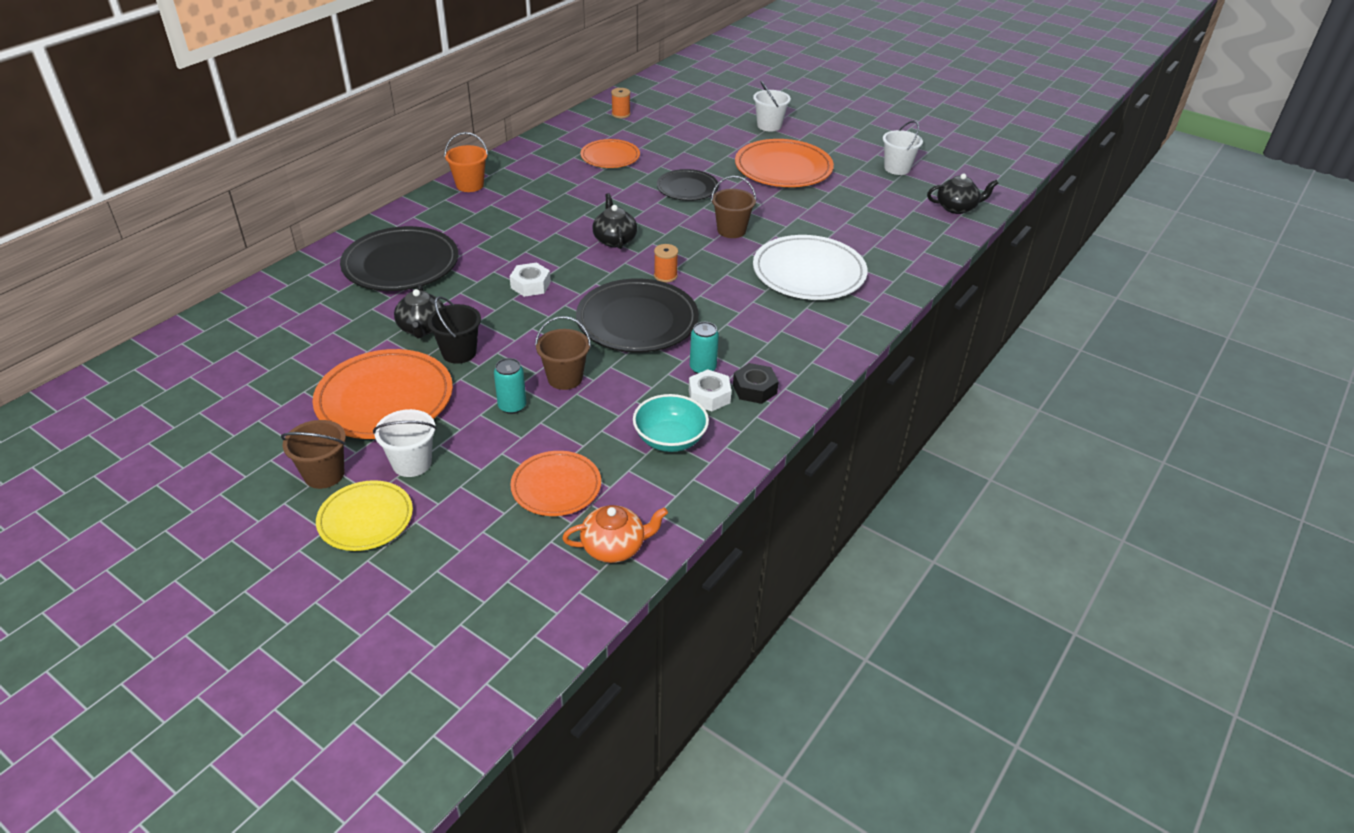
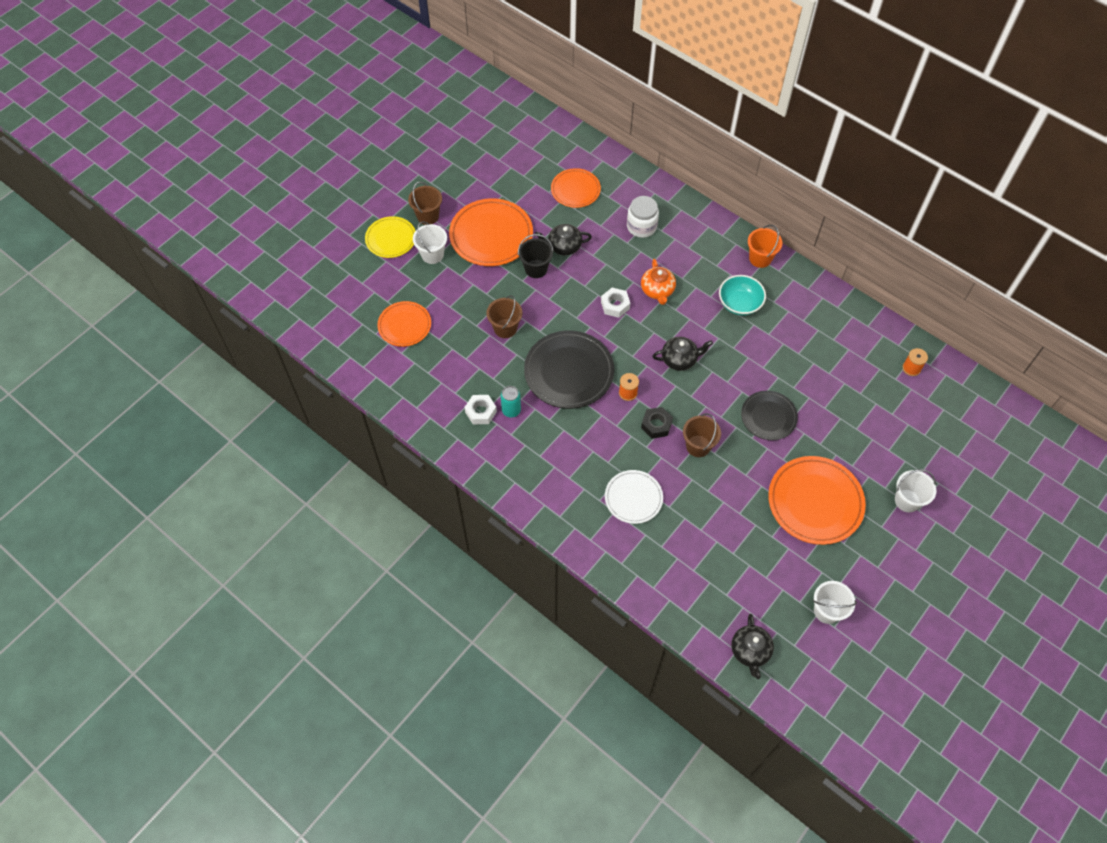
camera: 95 degrees right, 20 degrees up
(401, 264) = (641, 226): black plate -> white jar
(512, 406) = (479, 300): turquoise can -> none
(610, 157) = (821, 358): orange plate -> orange plate (575, 190)
(614, 547) = (353, 354): orange teapot -> orange teapot (657, 290)
(670, 439) = (439, 386): turquoise bowl -> turquoise bowl (739, 304)
(754, 389) = (486, 441): black nut -> black nut (656, 425)
(809, 273) = (633, 498): white plate -> white plate, size x0.61

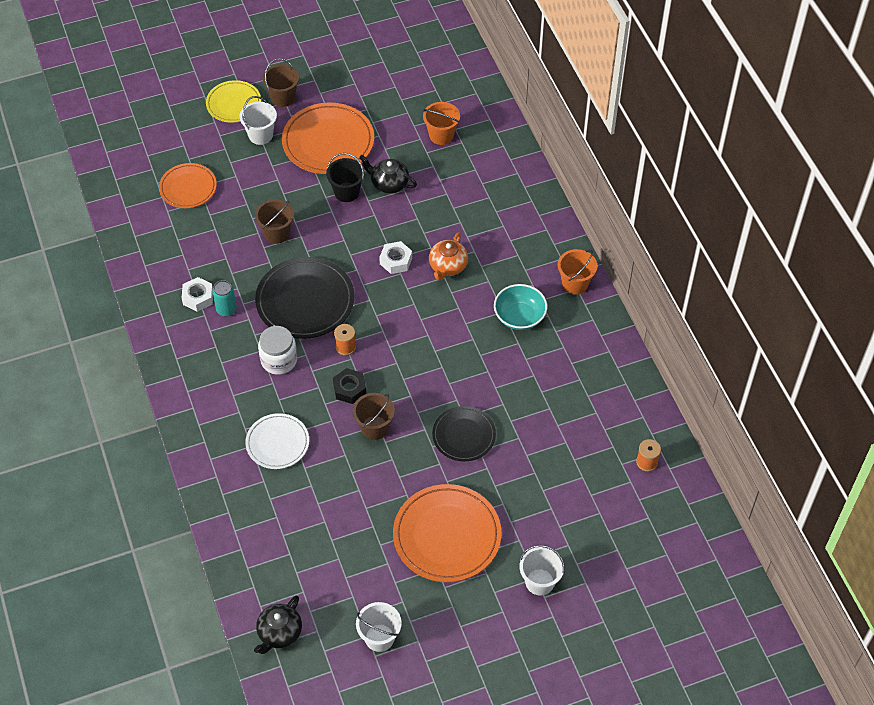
camera: 30 degrees right, 5 degrees down
(575, 190) = (441, 135): orange plate -> orange bucket
(641, 226) = (479, 199): white jar -> white jar (279, 360)
(679, 359) = (419, 340): black teapot -> none

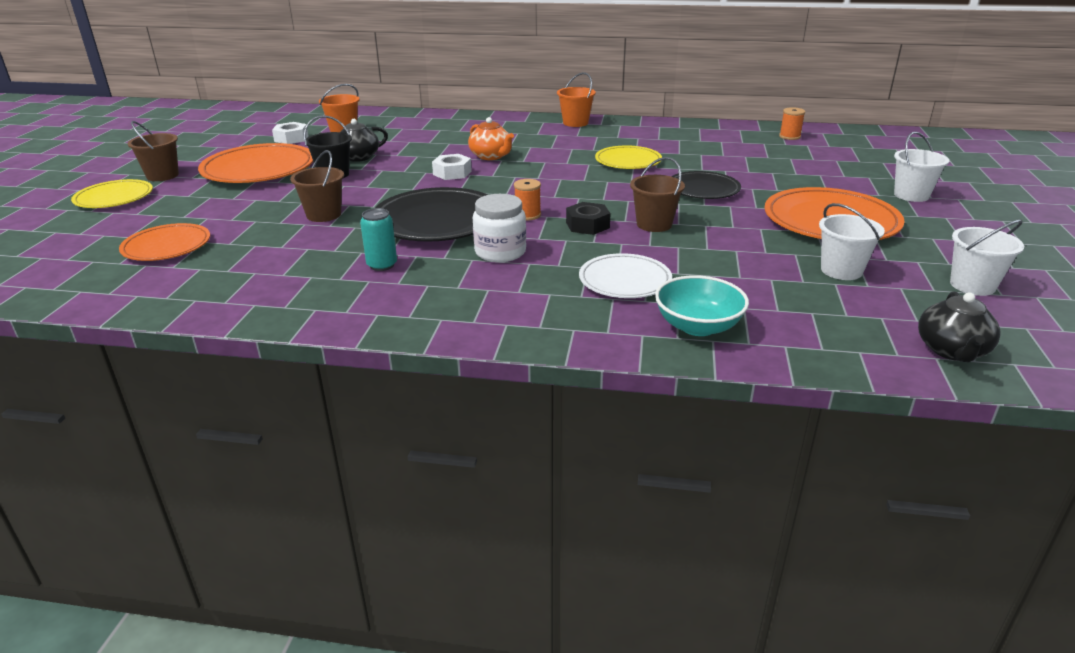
camera: 60 degrees left, 25 degrees down
(198, 297) = (336, 278): white nut -> white nut (291, 138)
(260, 135) = (183, 195): white bucket -> white bucket (841, 270)
(279, 633) = (952, 350): black teapot -> black teapot turned 45 degrees clockwise
(496, 363) = (628, 161): none -> yellow plate
(519, 317) = (586, 144): turquoise bowl -> turquoise bowl (698, 326)

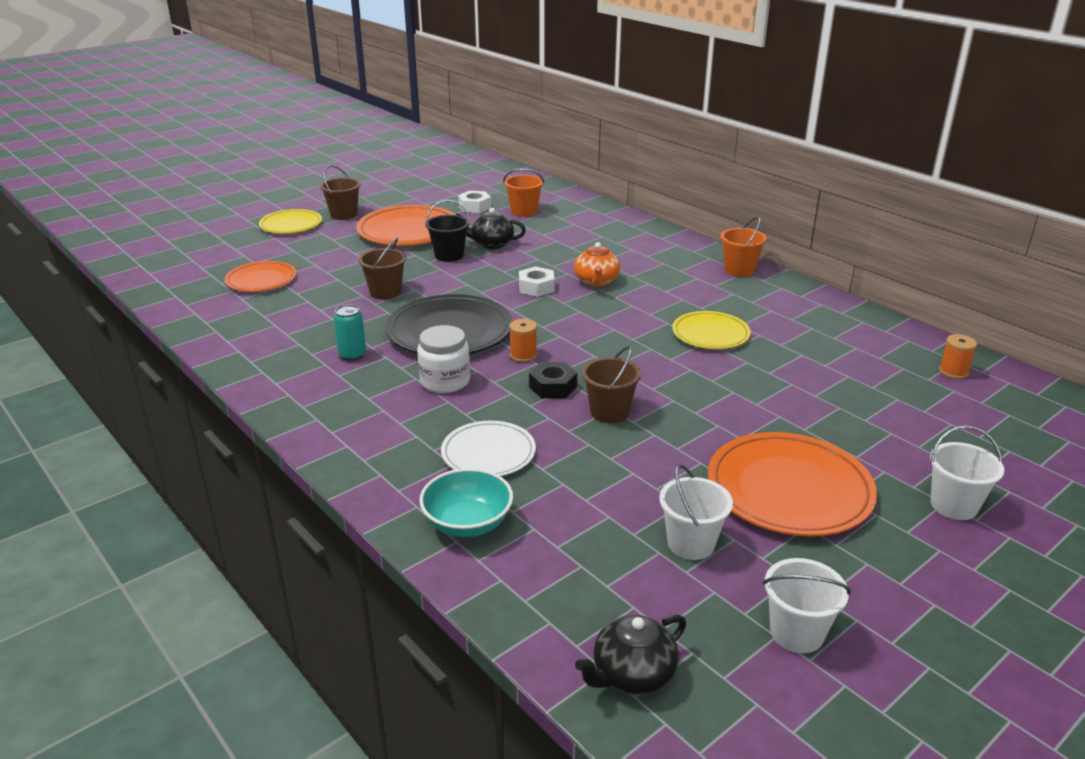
camera: 40 degrees right, 0 degrees up
(703, 189) = (726, 395): black plate -> none

